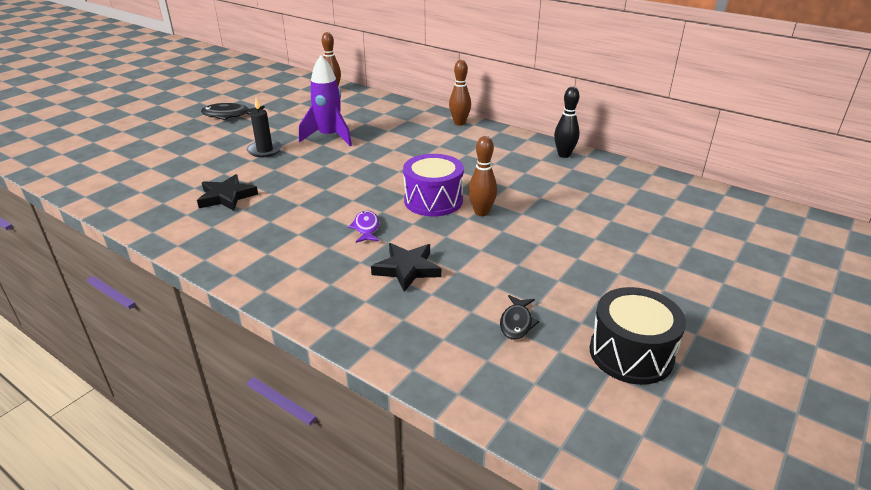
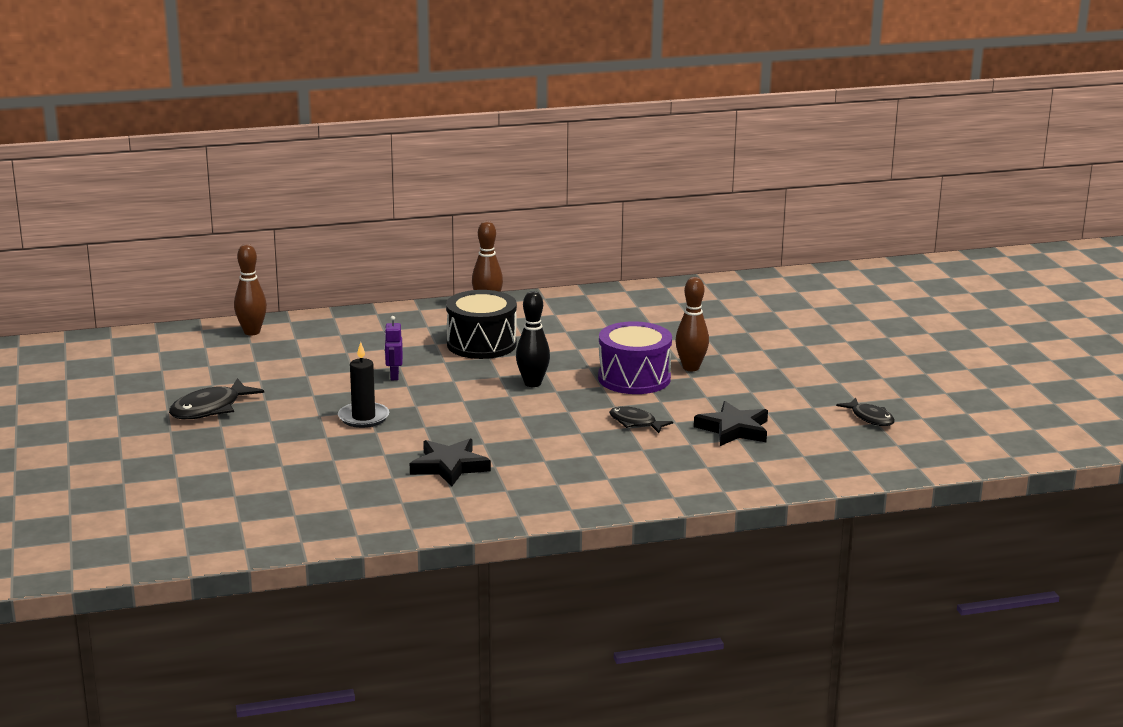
camera: 50 degrees left, 10 degrees down
(329, 137) = (394, 376): purple rocket -> purple robot
(366, 228) = (635, 423): purple fish -> black fish
(564, 155) = (647, 294): black bowling pin -> black bowling pin (532, 383)
(631, 353) = (958, 397): black drum -> black drum (481, 344)

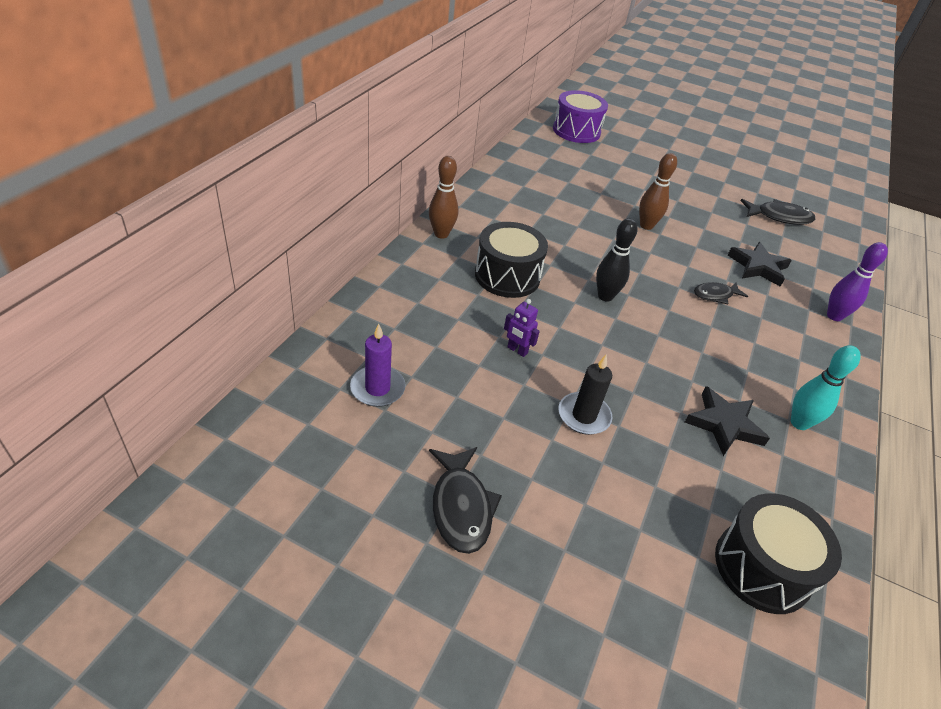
camera: 55 degrees left, 20 degrees up
(252, 332) = (318, 374): brown bowling pin -> none
(270, 351) = (377, 388): none -> purple candle
(313, 512) = (762, 567): none -> black drum
(509, 494) = (799, 423): none -> turquoise bowling pin
(634, 378) = (641, 254): purple drum -> purple drum (576, 131)
(721, 480) = (834, 316): none -> purple bowling pin
(870, 418) = (779, 217): black fish -> black fish, size x1.54

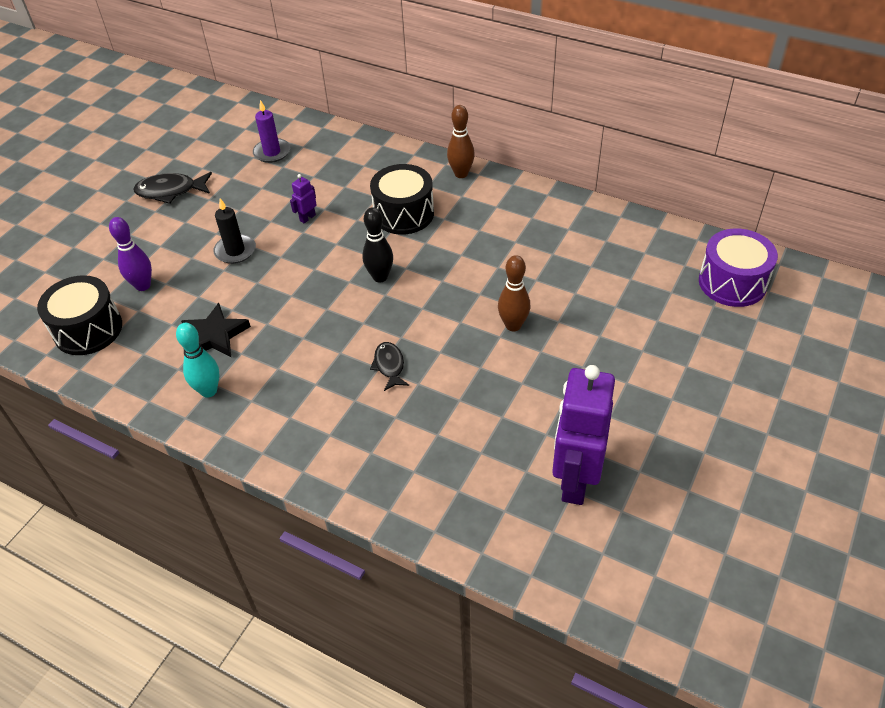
camera: 100 degrees right, 5 degrees up
(758, 267) = (448, 421): black star -> none
(779, 217) = (575, 480): black fish -> purple robot
(834, 316) = (359, 476): purple bowling pin -> purple bowling pin (143, 285)

